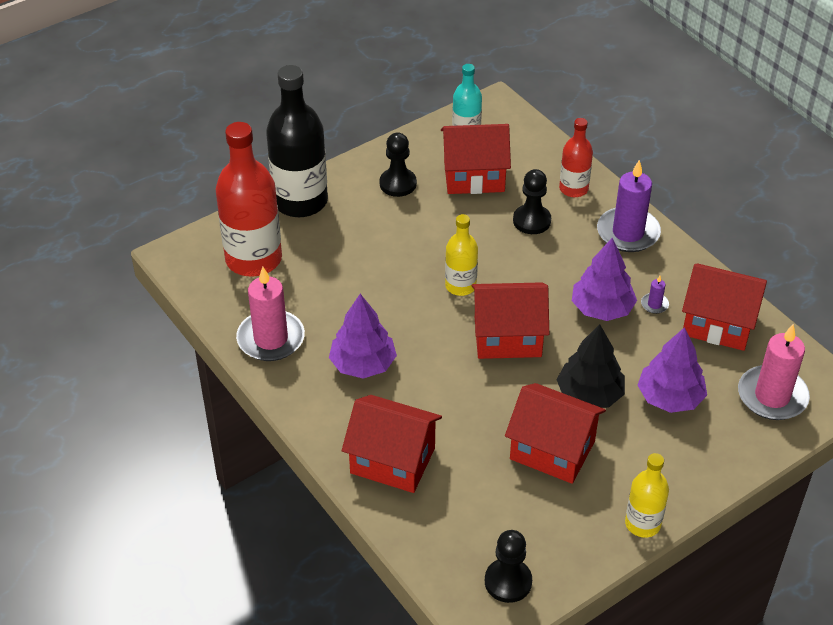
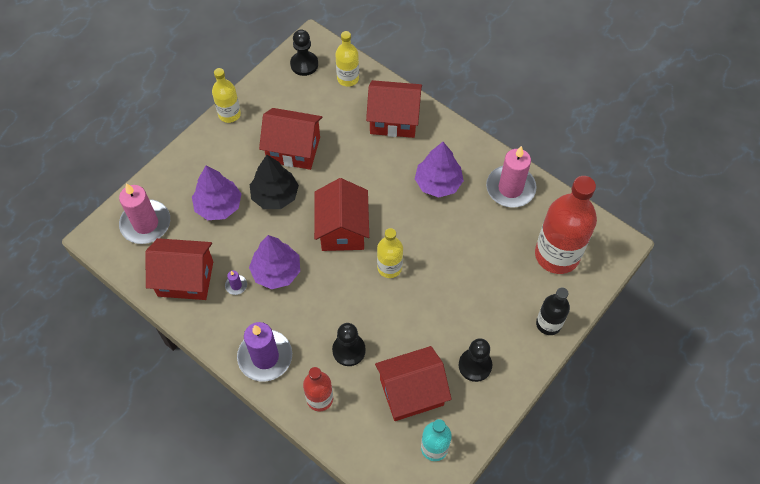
camera: 165 degrees right, 15 degrees up
(300, 201) = (548, 324): black bottle -> black bottle, size x0.54
(442, 541) = (348, 78): none -> yellow bottle
(507, 337) = (342, 229): red house -> red house turned 75 degrees counterclockwise

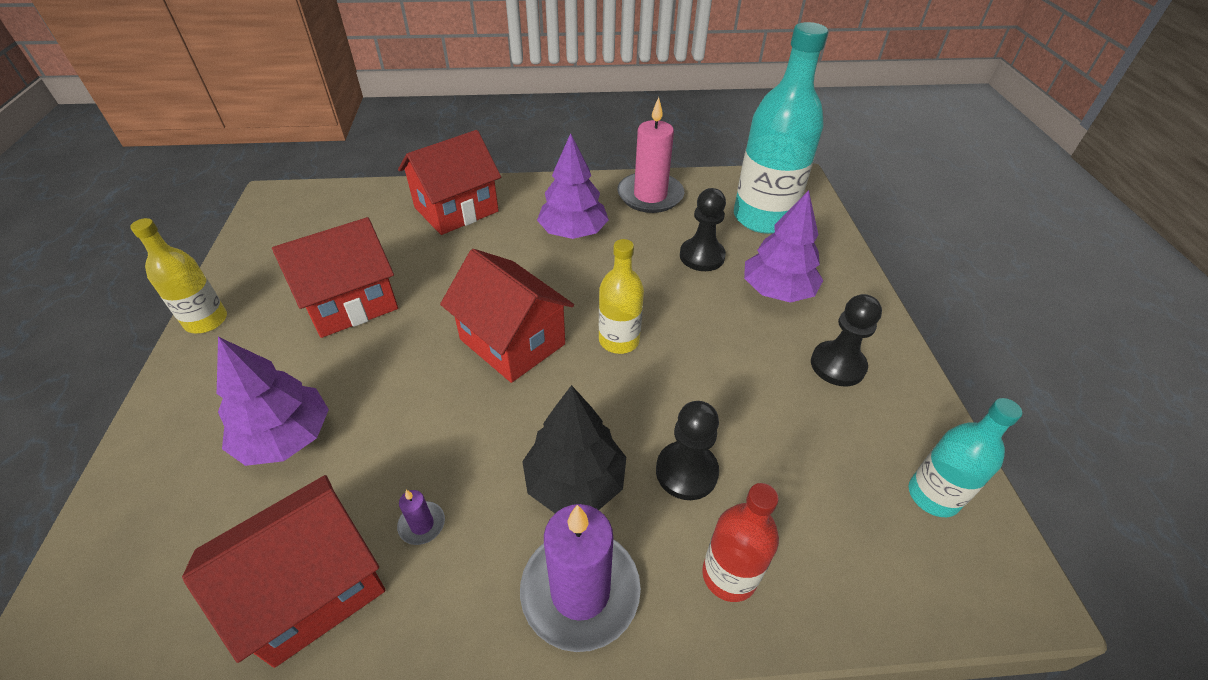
camera: 45 degrees left, 15 degrees down
(146, 223) = (149, 560): pink candle -> none
(275, 195) = (373, 367): black tree -> black tree (575, 482)
(276, 272) = (471, 455): purple tree -> purple tree (777, 291)
(304, 64) = (282, 220): black pawn -> black pawn (702, 256)
(348, 78) = (357, 204): yellow bottle -> none
(411, 392) = (820, 453): red house -> none
(548, 324) = (840, 275): black bottle -> none
(557, 255) = (763, 218): red bottle -> turquoise bottle

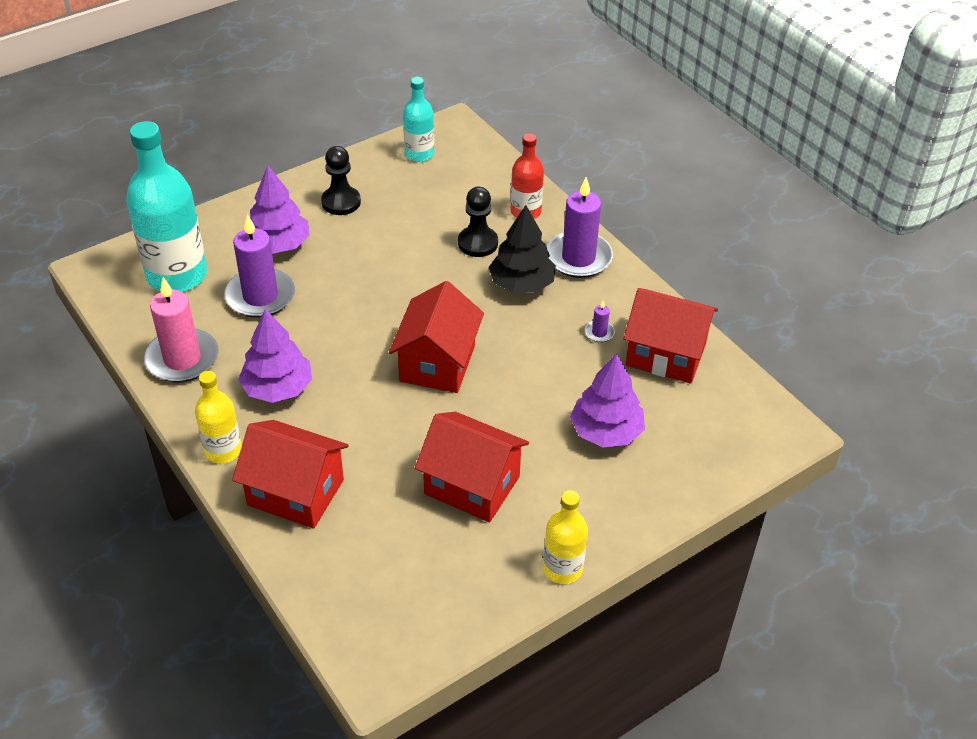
camera: 120 degrees left, 0 degrees up
(619, 340) = (394, 308): yellow bottle -> yellow bottle (223, 450)
(702, 256) = (260, 296): black pawn -> purple candle

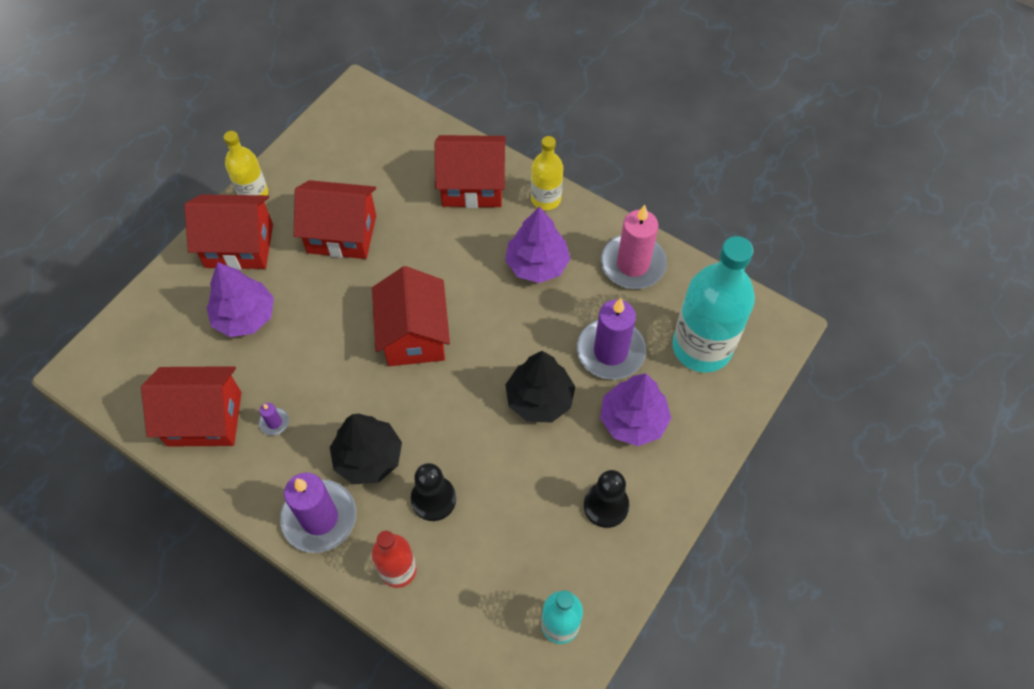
camera: 160 degrees right, 15 degrees up
(348, 281) = (539, 399): none -> black tree
(595, 509) = (239, 246): none -> red house

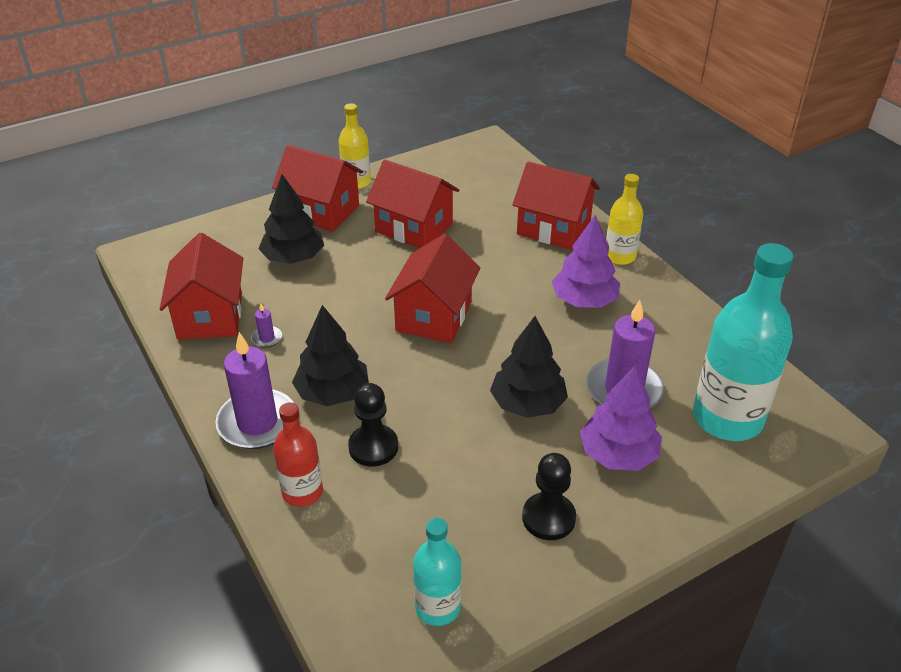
camera: 25 degrees right, 20 degrees down
(204, 419) = (210, 316): red house -> red house turned 60 degrees clockwise
(245, 316) = (293, 258): purple tree -> black tree
(633, 264) = (684, 329): pink candle -> none

